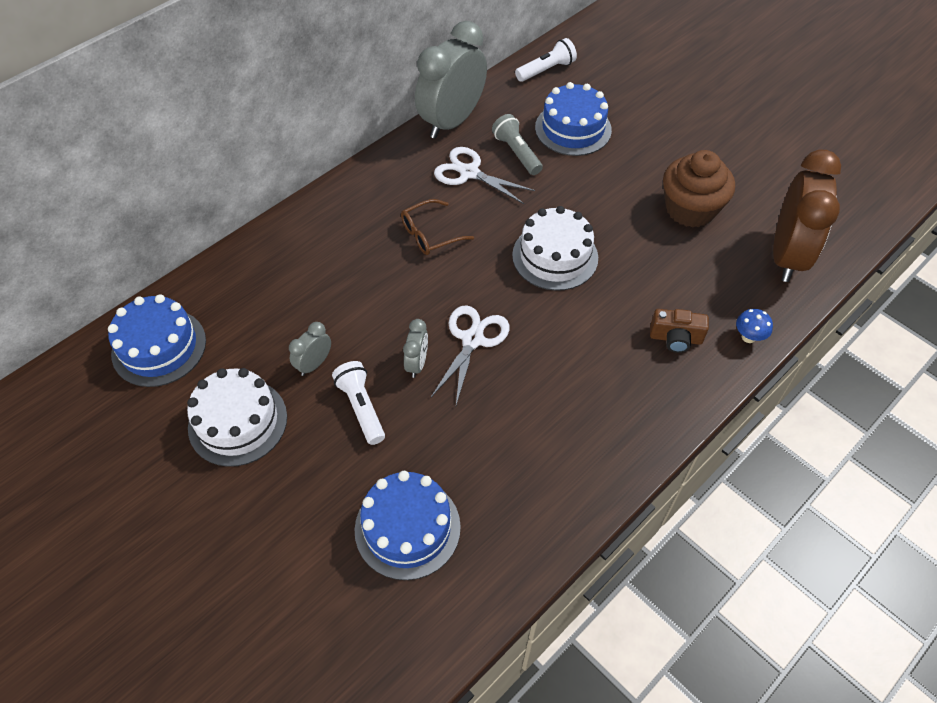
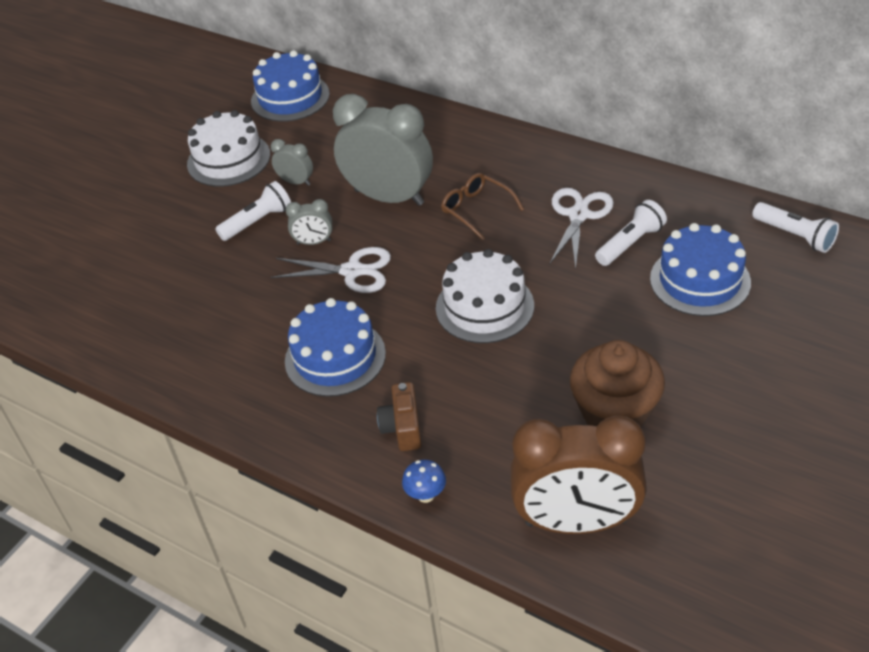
camera: 80 degrees right, 10 degrees down
(407, 528) = (145, 280): blue cake -> blue cake (335, 357)
(452, 121) = (652, 183): grey clock -> grey clock (389, 197)
(517, 153) = (630, 243): grey flashlight -> white flashlight

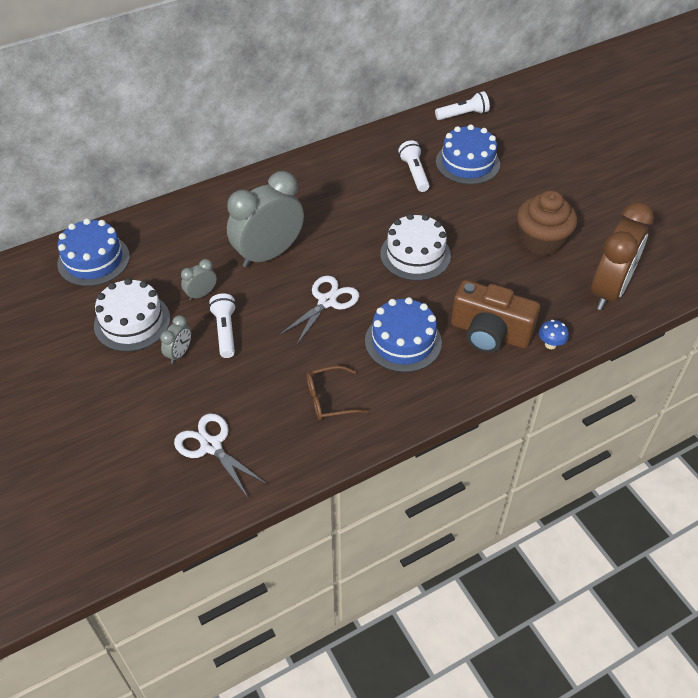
camera: 65 degrees left, 5 degrees up
(314, 242) = (278, 309): grey clock -> grey clock (179, 353)
(403, 427) = (489, 333): brown camera -> brown camera, size x1.85
(476, 210) = (322, 220): brown glasses -> brown glasses (330, 399)
(578, 215) = (370, 181): white scissors -> white scissors (211, 446)

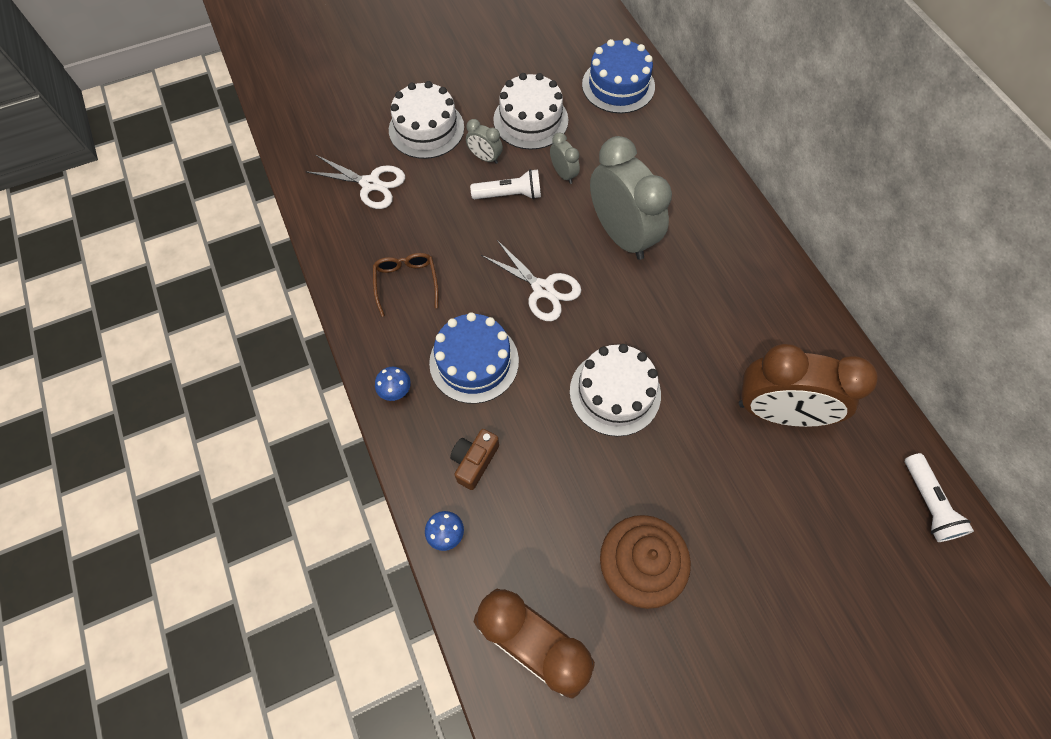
camera: 95 degrees right, 15 degrees up
(137, 406) = (426, 129): none -> white cake
(211, 446) = (370, 184): white scissors -> white scissors turned 60 degrees clockwise
(414, 173) = (777, 412): white flashlight -> brown clock
(440, 392) = (396, 391): none -> blue mushroom
(467, 163) = (806, 490): blue cake -> none
(489, 333) = (474, 461): brown camera -> brown camera, size x0.54

